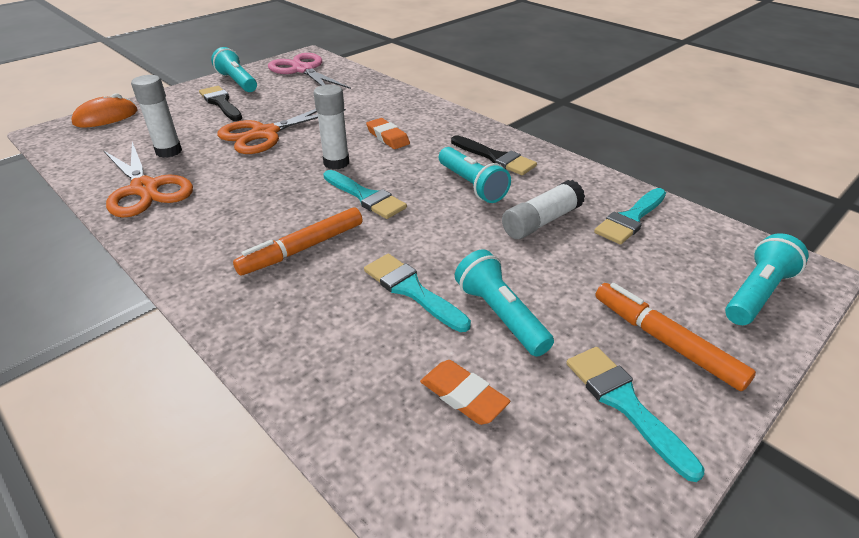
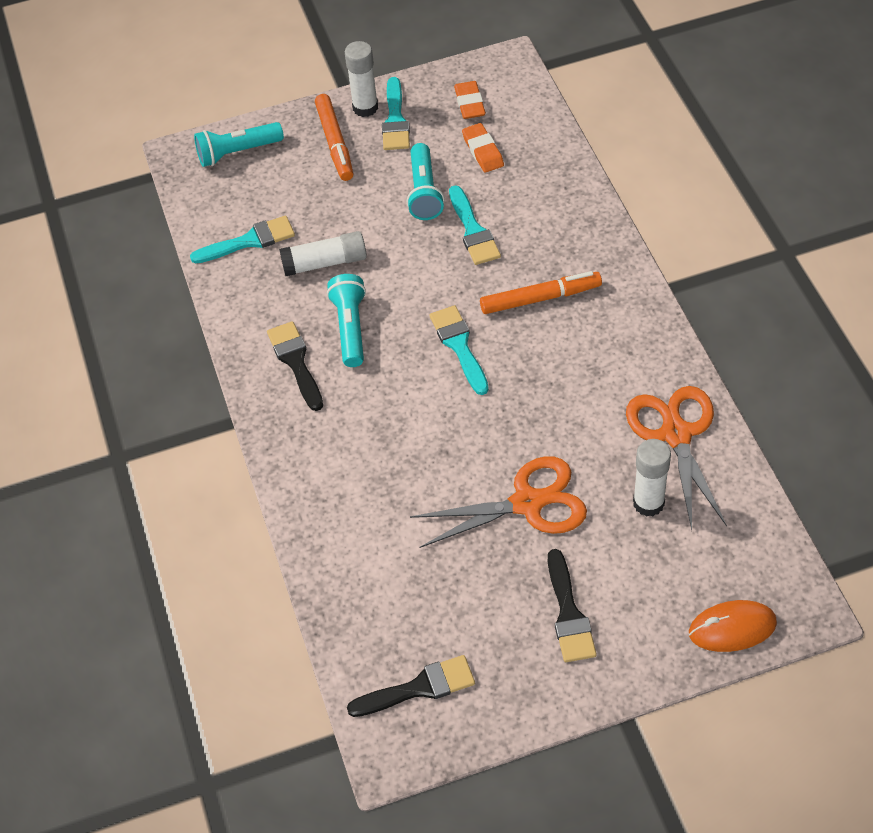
camera: 150 degrees left, 15 degrees up
(237, 82) = (532, 680): turquoise flashlight -> none
(303, 70) = (419, 688): pink scissors -> black brush
(336, 163) = (465, 412): white glue stick -> white glue stick (365, 108)
(388, 137) = (386, 442): orange eraser -> orange eraser (469, 103)

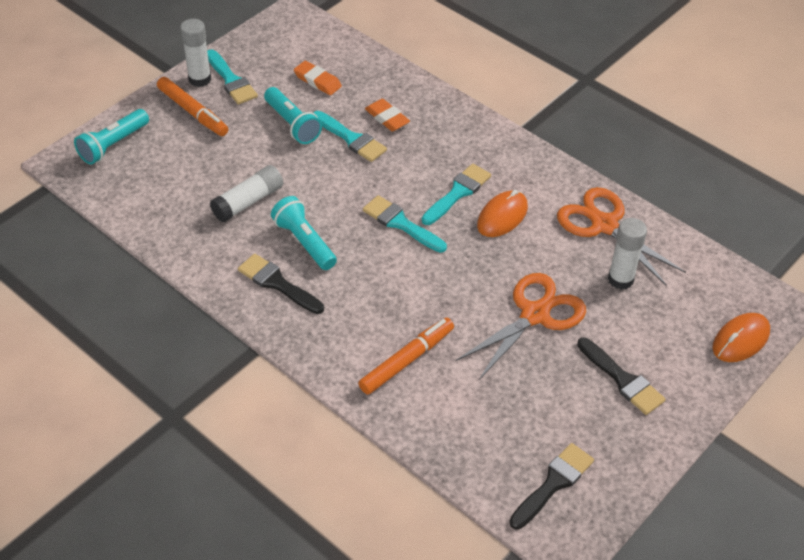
camera: 35 degrees left, 5 degrees down
(249, 241) = (171, 207): turquoise brush -> turquoise brush (458, 193)
(469, 103) = (282, 51): orange eraser -> orange eraser (387, 118)
(540, 298) = (437, 168): orange marker -> orange marker (406, 360)
(570, 380) = (502, 216): none -> orange mouse

